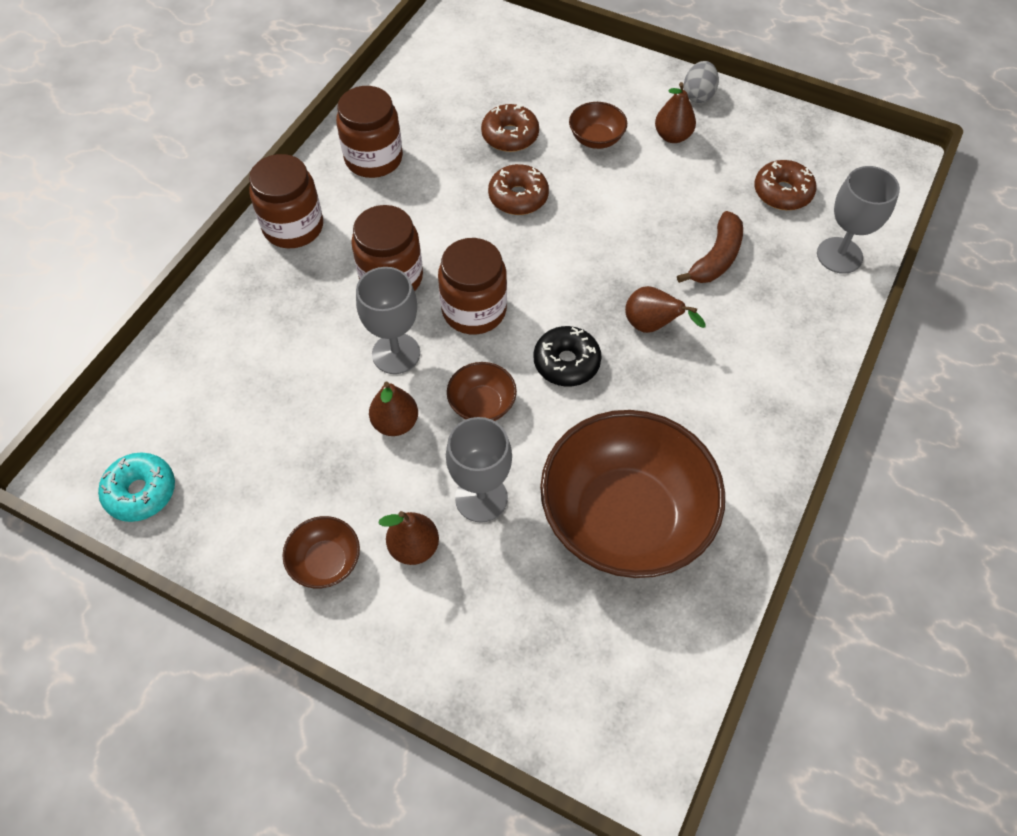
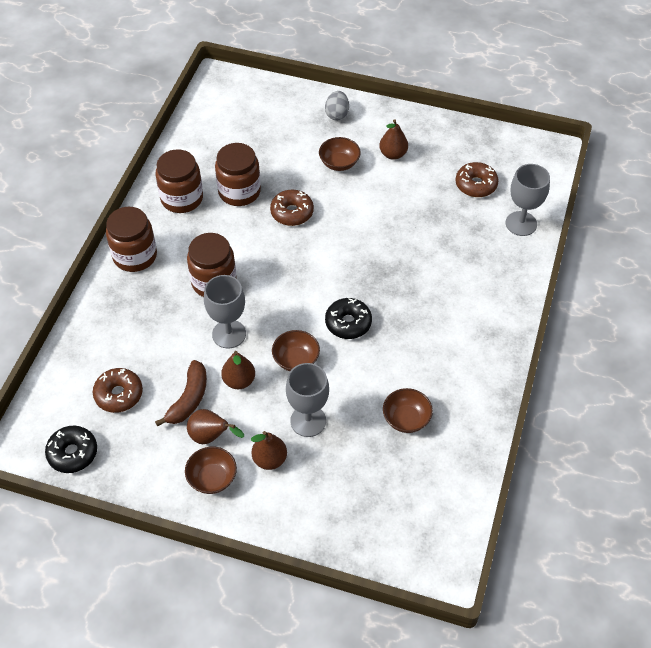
camera: 10 degrees left, 5 degrees down
(141, 492) = (73, 453): turquoise donut -> black donut
(474, 310) = (277, 296): brown jar -> brown jar (239, 192)
(510, 135) = (277, 169): brown donut -> brown donut (119, 394)
(625, 518) = (406, 419): brown bowl -> brown bowl, size x0.42
(652, 326) = (402, 290): brown pear -> brown pear (210, 436)
(698, 95) = (406, 122): grey egg -> grey egg (337, 114)
(716, 258) = (437, 237): brown banana -> brown banana (188, 399)

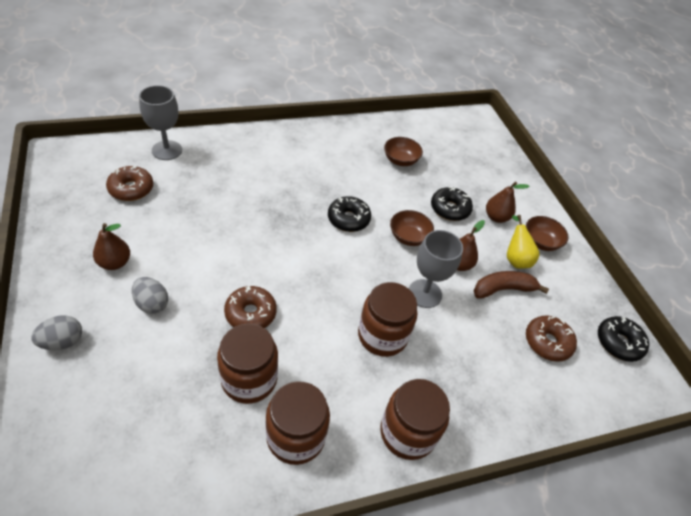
camera: 130 degrees left, 5 degrees down
(210, 436) = (515, 259): brown pear -> yellow pear
(308, 421) = (450, 209): grey goblet -> black donut
(339, 163) = (152, 304): brown bowl -> grey egg

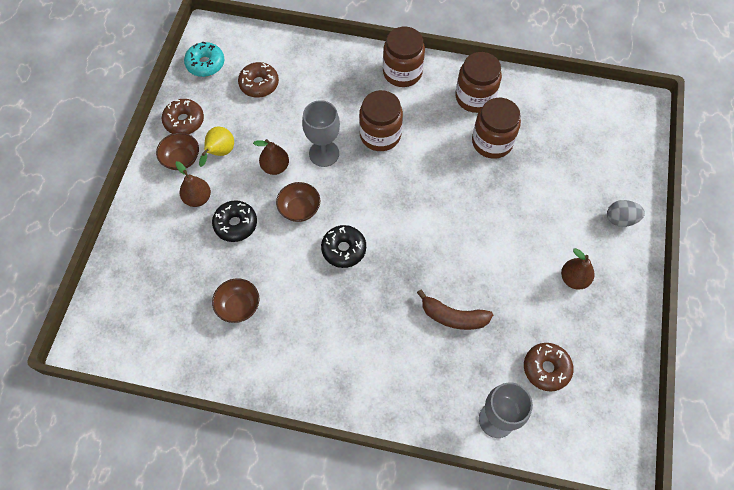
camera: 145 degrees left, 15 degrees up
(152, 304) = (549, 227): grey egg -> none
(250, 313) = (473, 189): brown donut -> brown donut (184, 121)
(503, 289) = (256, 132): brown banana -> brown banana (453, 316)
(618, 343) = (205, 64): black donut -> turquoise donut

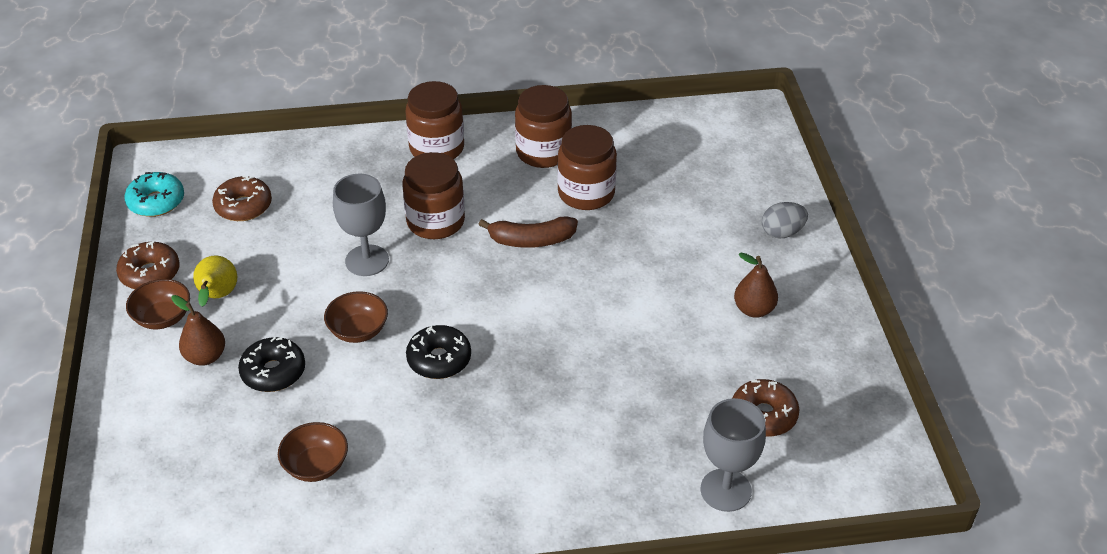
camera: 20 degrees left, 20 degrees down
(275, 167) = (304, 292): brown pear -> none
(453, 316) = (618, 393): brown banana -> brown banana (531, 240)

